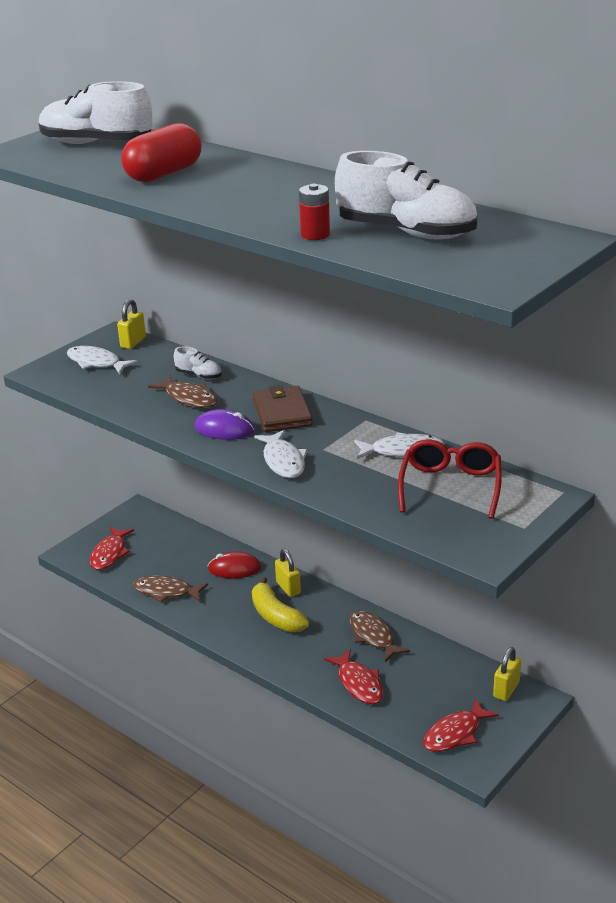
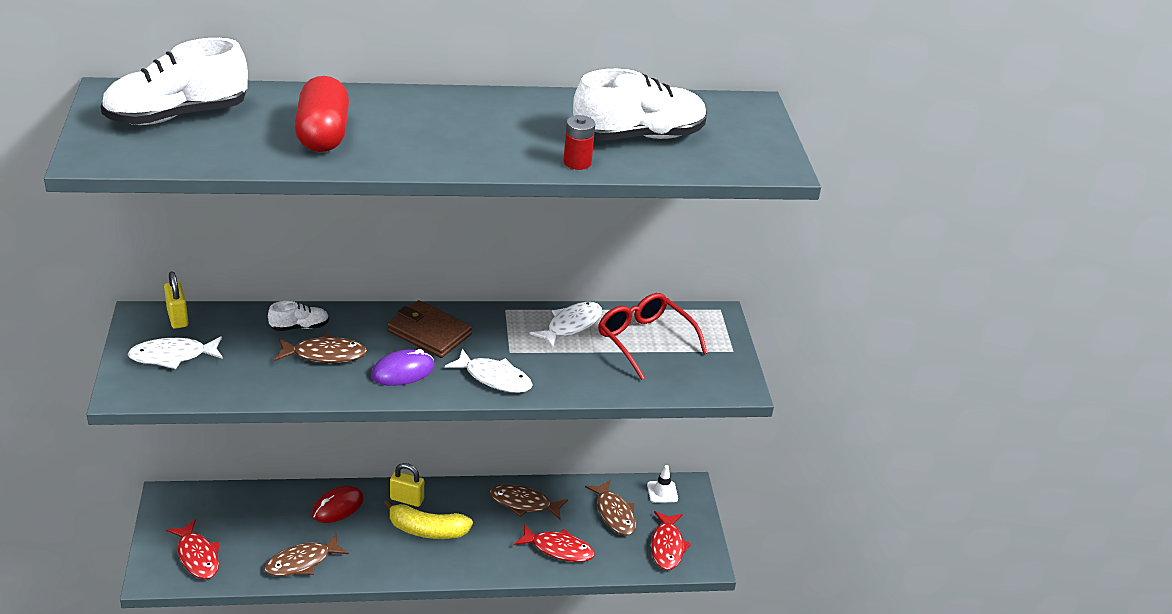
camera: 50 degrees left, 5 degrees up
(440, 683) = (614, 514): none -> brown fish
(506, 689) = (662, 492): yellow padlock -> white traffic cone

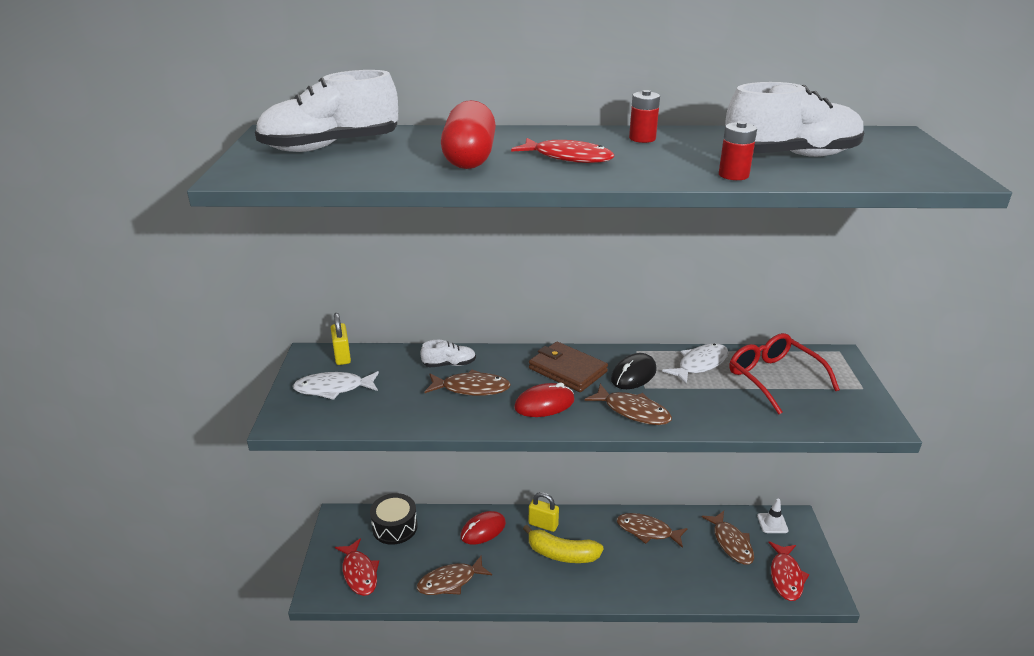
camera: 10 degrees right, 5 degrees down
(234, 506) = (395, 527): none -> black drum
(403, 371) = (544, 404): purple mouse -> red mouse
(494, 378) = (633, 411): white fish -> brown fish
(499, 108) = (642, 138): none -> red battery
(499, 337) = (633, 374): none -> black mouse
(558, 549) = (683, 576): red fish -> red fish (568, 157)

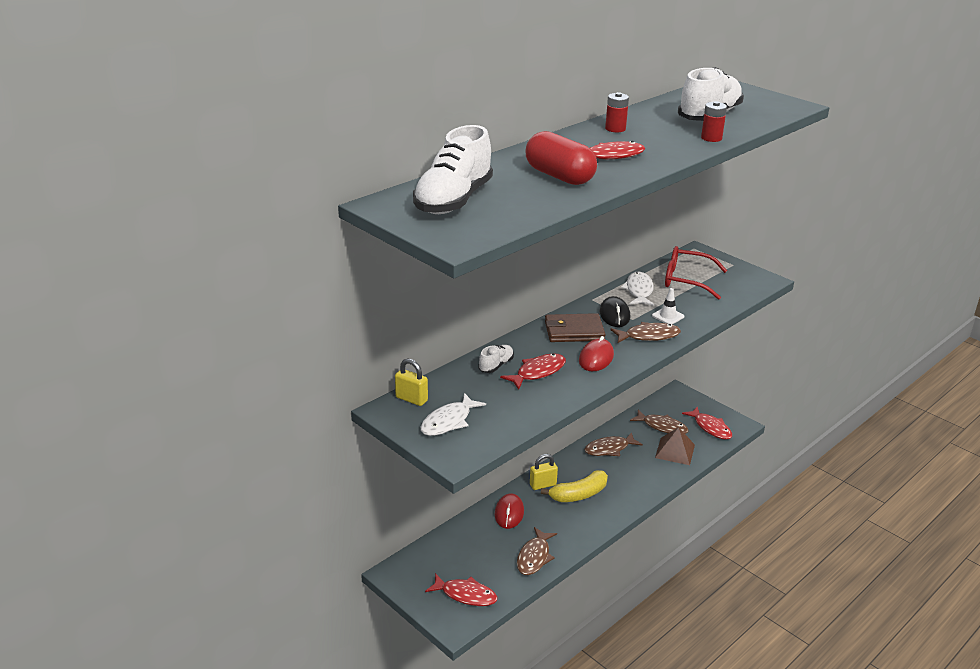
camera: 45 degrees left, 0 degrees up
(395, 527) = (445, 551): black drum -> none
(471, 388) = (538, 372): brown fish -> red fish
(712, 575) = (675, 451): none -> brown pyramid
(772, 523) = (669, 402): white traffic cone -> white traffic cone (668, 316)

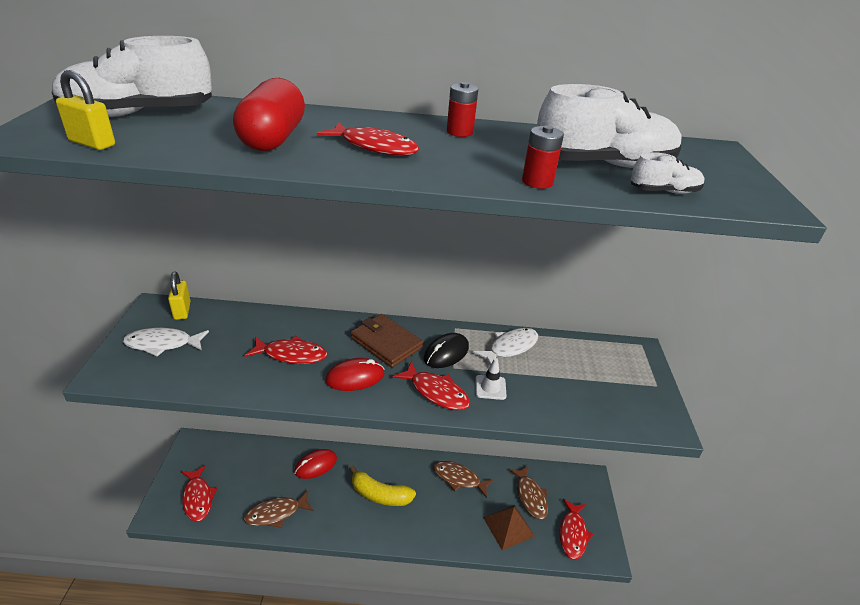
camera: 45 degrees right, 5 degrees up
(496, 365) = (278, 328): white shoe -> white shoe (664, 192)
(543, 485) = (369, 464): yellow padlock -> yellow padlock (92, 143)
(648, 336) = (436, 392): brown fish -> red fish
(686, 280) = (575, 368): red glasses -> none

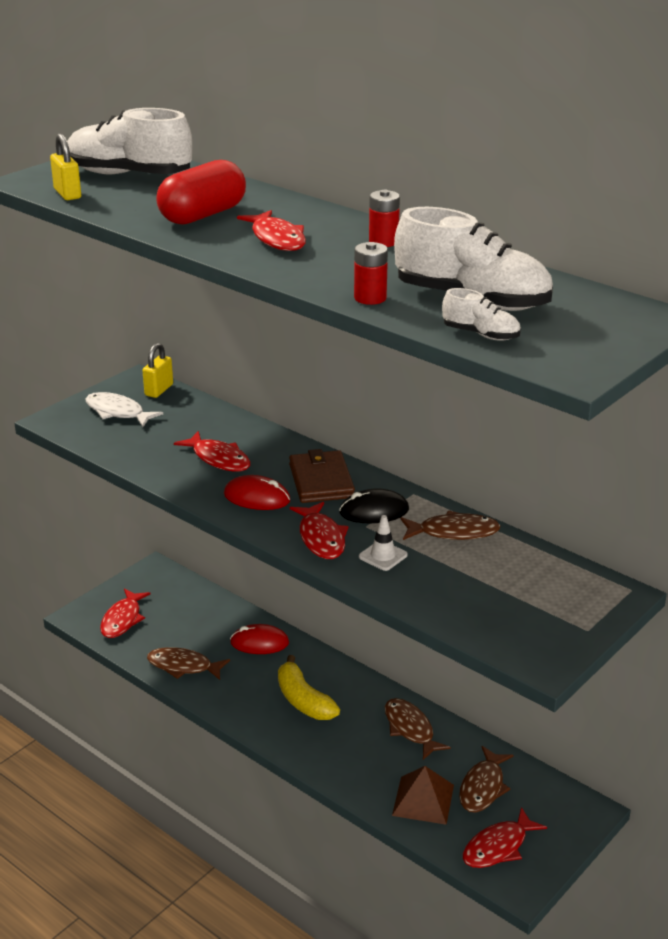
camera: 40 degrees right, 5 degrees down
(510, 347) = (454, 532): white fish -> brown fish

